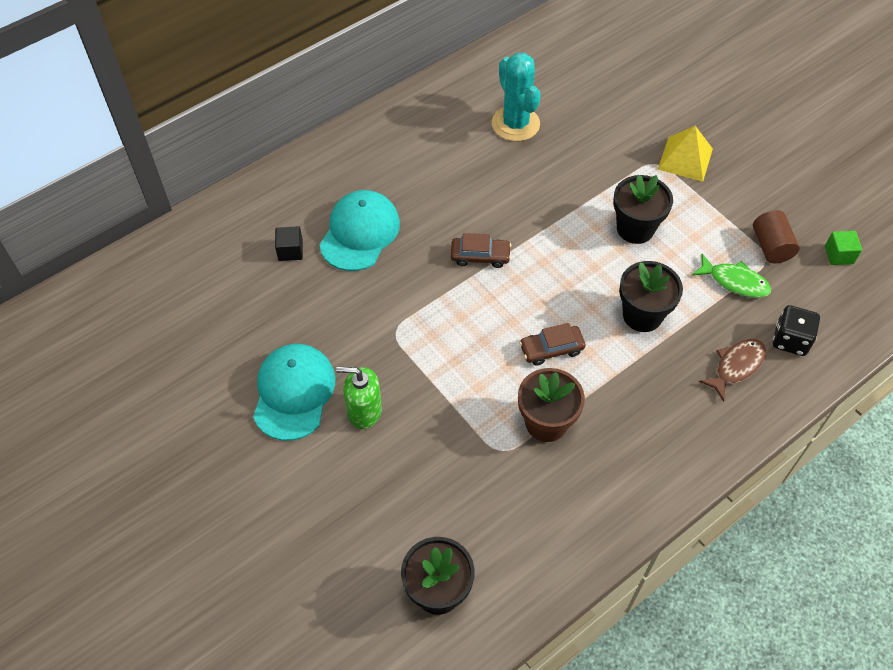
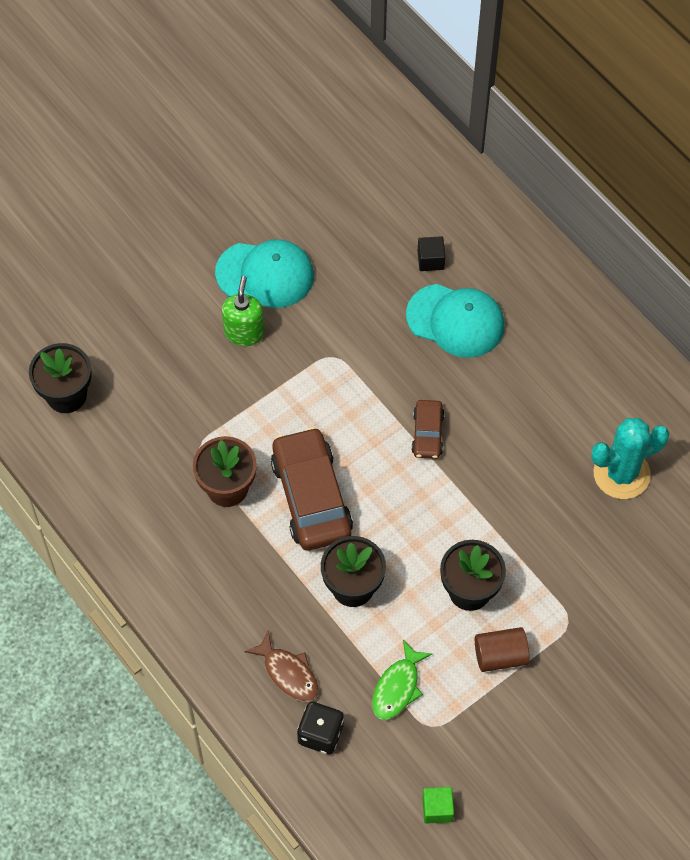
camera: 90 degrees right, 5 degrees up
(551, 349) = (311, 497): brown car -> brown car, size x1.95
(685, 159) = (577, 656): yellow pyramid -> none
(771, 246) = (448, 734): brown cylinder -> brown cylinder (500, 656)

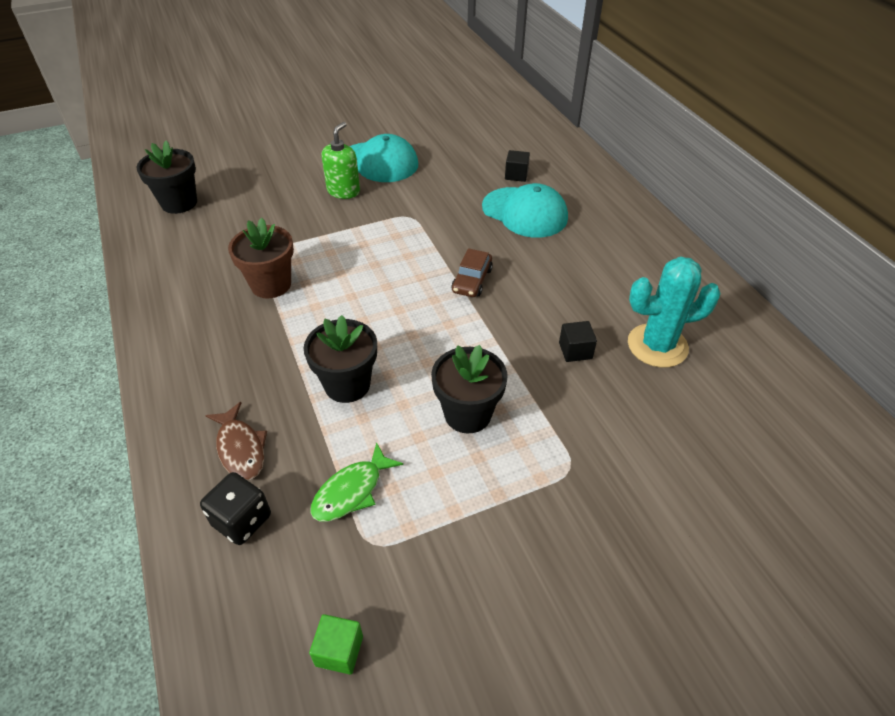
camera: 15 degrees right, 15 degrees down
(311, 497) = (343, 305): brown car -> none
(500, 656) = (481, 485): brown cylinder -> none
(548, 498) = (575, 351): none -> black cube

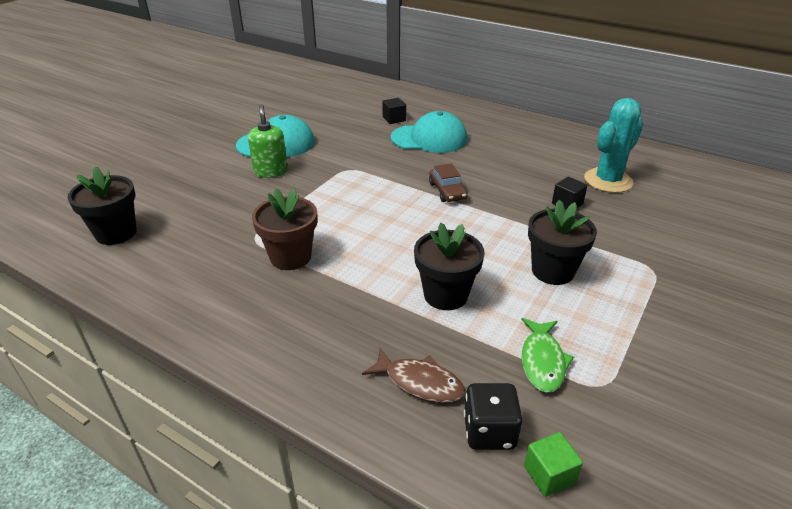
camera: 35 degrees left, 10 degrees down
(339, 651) = (675, 469): green cube -> green cube (549, 474)

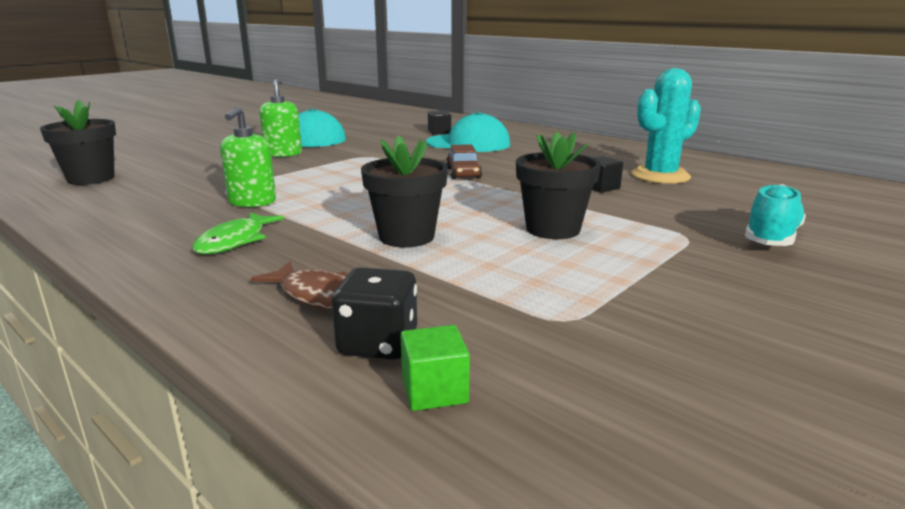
camera: 10 degrees right, 15 degrees down
(290, 257) = (252, 202): brown flower pot -> green soap dispenser
(542, 361) = (494, 293): green fish -> green fish (235, 241)
(712, 264) = (771, 238): none -> turquoise shoe

